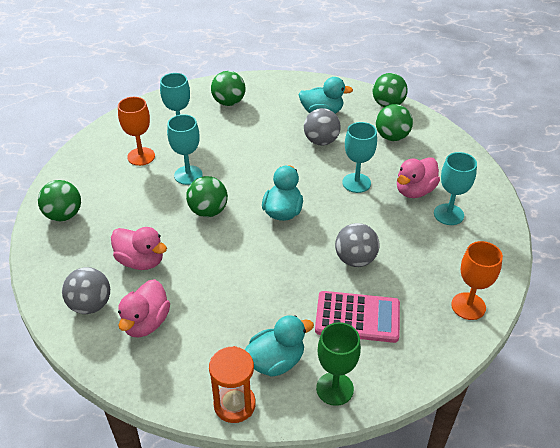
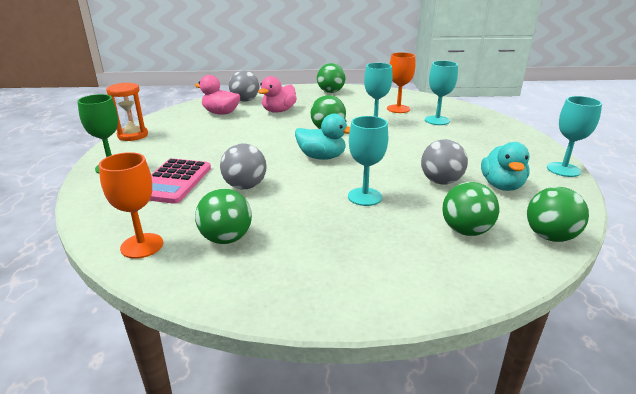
camera: 95 degrees right, 15 degrees down
(229, 102) = (494, 139): green ball -> green ball (226, 239)
(276, 361) = (156, 148): turquoise duck -> none
(414, 191) = (348, 235): pink duck -> none
(448, 214) = (298, 256): turquoise goblet -> turquoise goblet (563, 169)

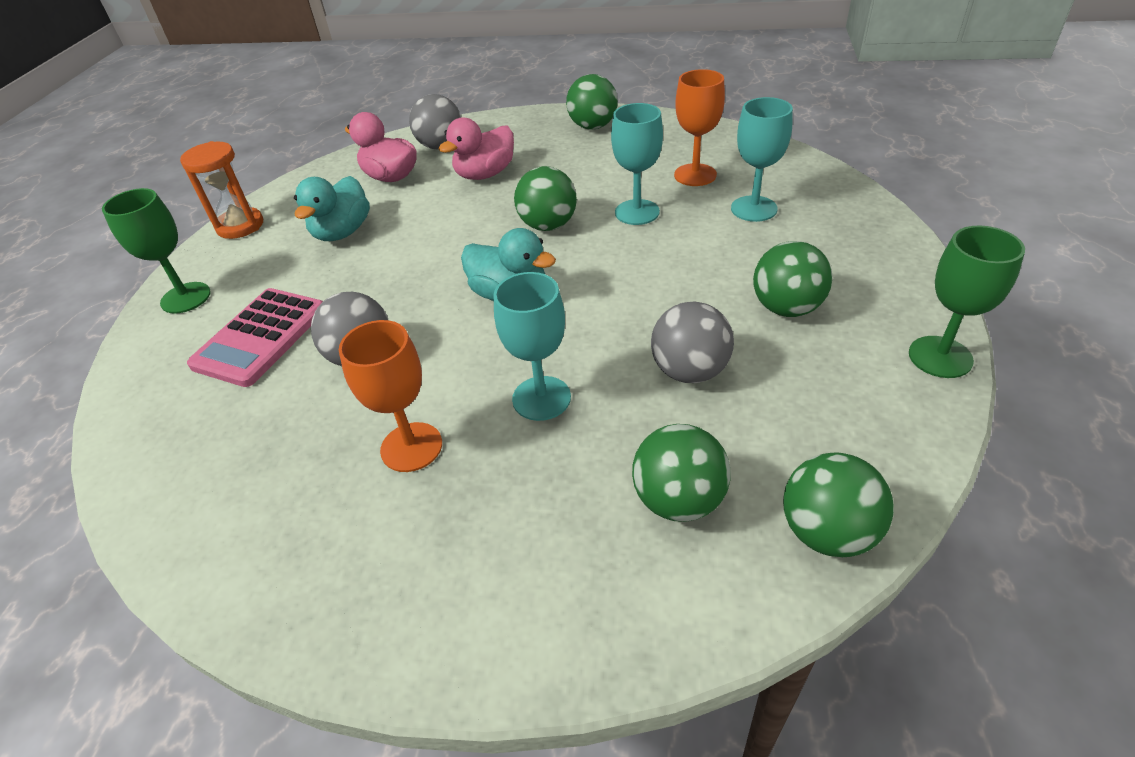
camera: 15 degrees right, 15 degrees up
(142, 246) = (167, 475): orange goblet -> orange goblet (411, 447)
(226, 239) = (289, 474): green ball -> green ball (786, 308)
(502, 186) = (797, 391): turquoise duck -> turquoise duck (342, 232)
(563, 169) = (940, 357): turquoise goblet -> green goblet

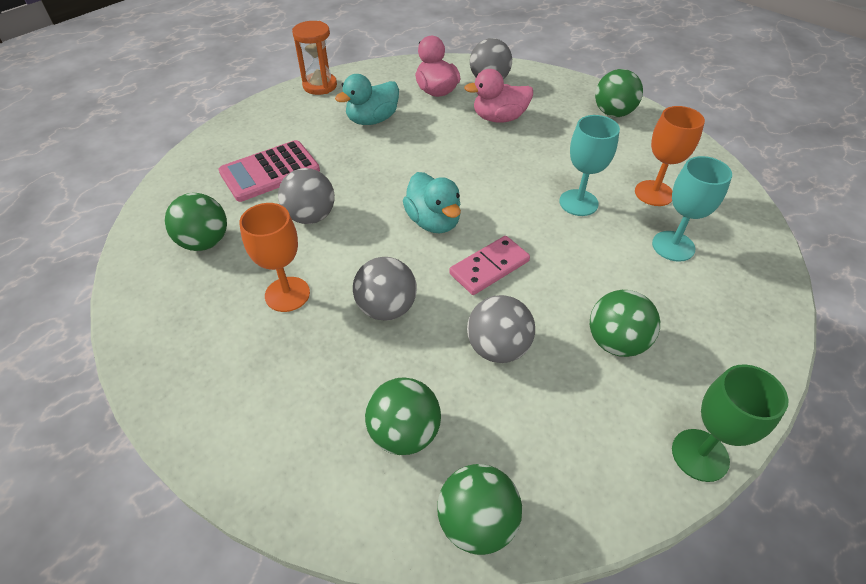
camera: 30 degrees right, 5 degrees up
(186, 298) = (253, 123): green goblet -> none
(541, 398) = (386, 308): turquoise goblet -> grey ball
(548, 225) = (505, 181): green ball -> green ball (205, 242)
(610, 307) = (489, 267): none -> pink domino

